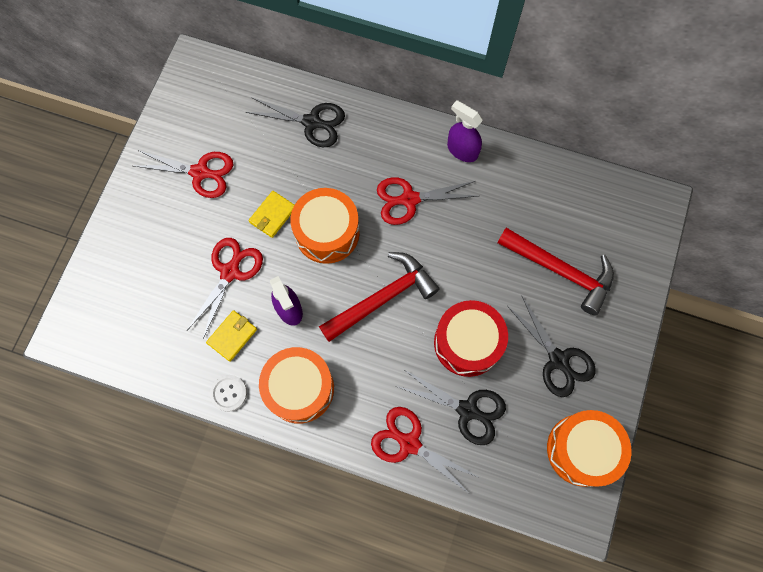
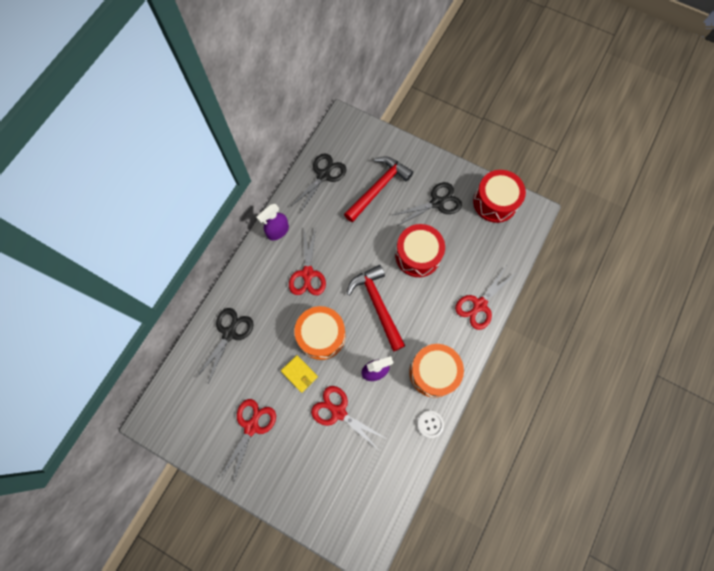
camera: 80 degrees left, 0 degrees up
(232, 336) = (388, 416): yellow wallet -> none
(468, 410) = (462, 264): black scissors -> black scissors (323, 175)
(582, 450) = (495, 202): orange drum -> red drum

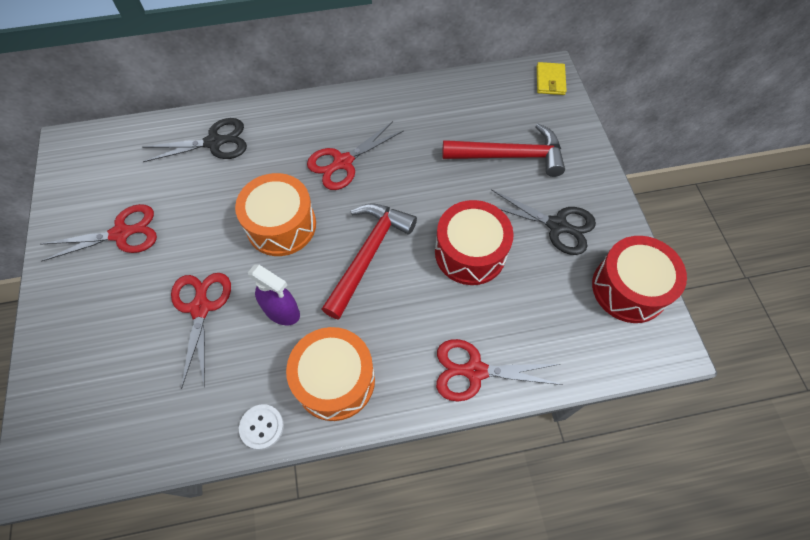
camera: 50 degrees right, 10 degrees down
(278, 231) = (366, 104): purple spray bottle -> none
(299, 374) = (218, 236): yellow wallet -> yellow wallet (550, 80)
(323, 175) = (470, 98): black scissors -> none

